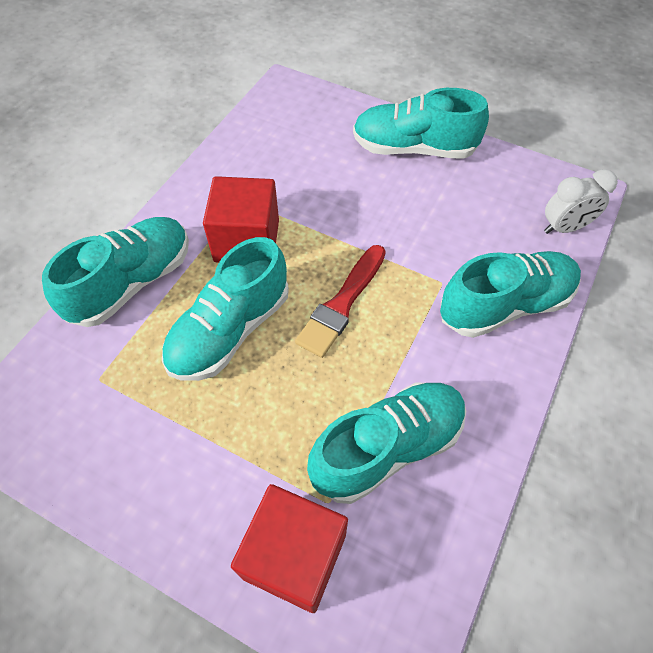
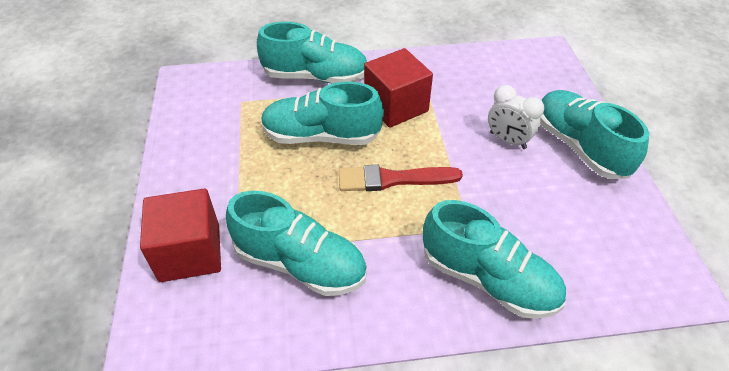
camera: 55 degrees right, 10 degrees down
(564, 228) = (617, 286): white clock -> white clock (507, 140)

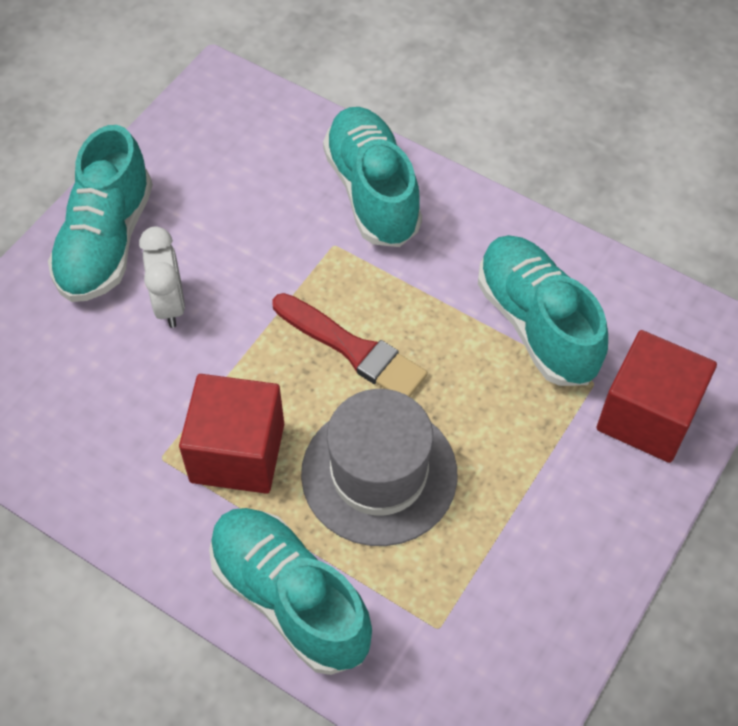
camera: 140 degrees left, 10 degrees up
(321, 136) = (379, 474): turquoise shoe -> grey hat

